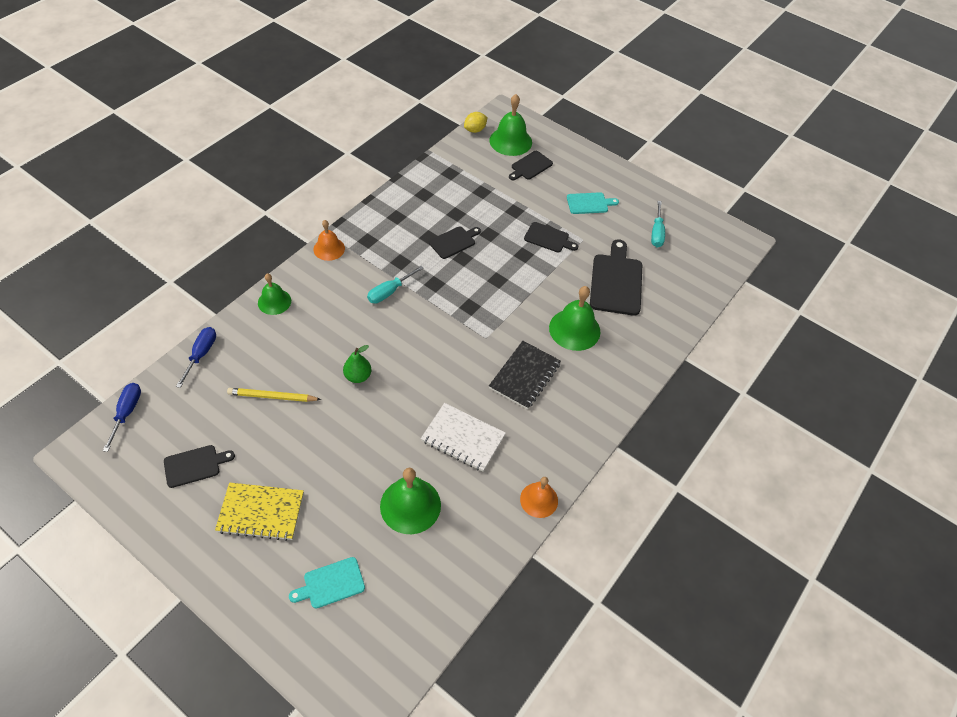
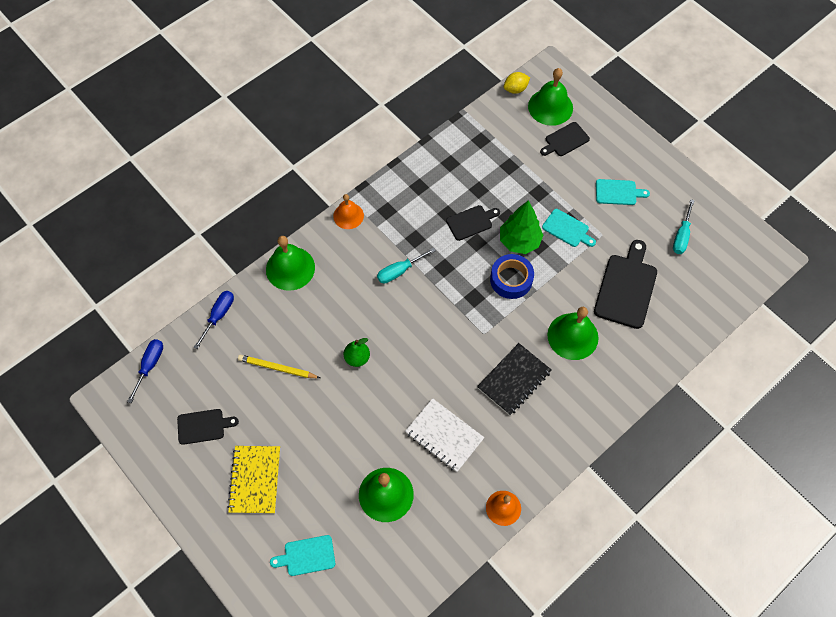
camera: 15 degrees right, 10 degrees up
(261, 512) = (255, 480): yellow notebook -> yellow notebook turned 75 degrees clockwise
(274, 301) = (290, 268): green bell -> green bell, size x1.57
(503, 287) = (511, 279): none -> blue tape
(504, 253) = (519, 241): none -> green tree
(548, 238) = (567, 229): black cutting board -> turquoise cutting board

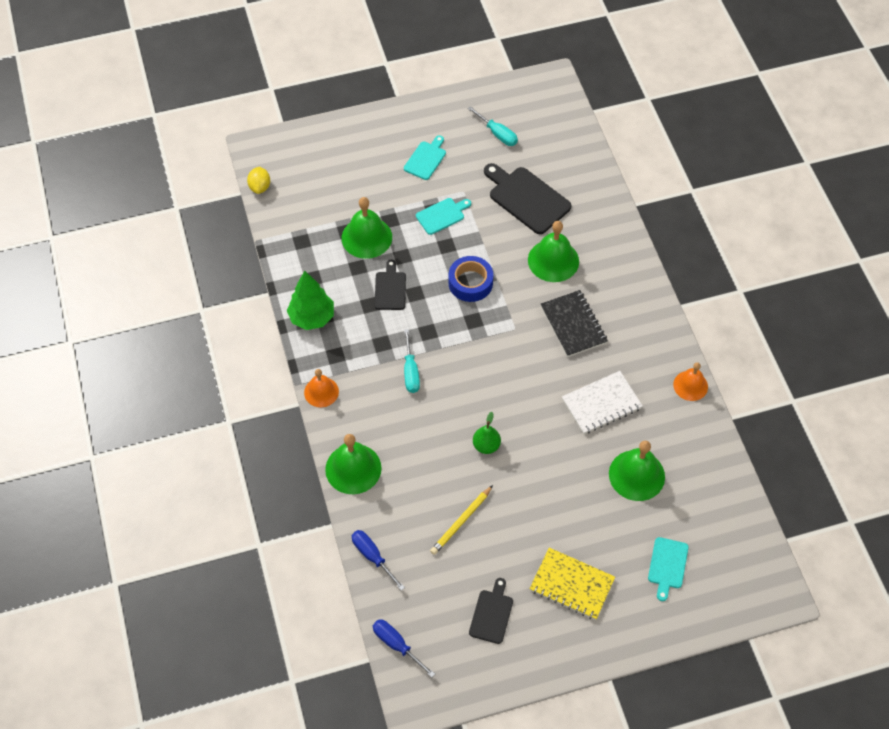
camera: 65 degrees left, 5 degrees down
(519, 241) = (434, 258): green tree -> green tree (312, 317)
(550, 107) = (299, 168): green bell -> green bell (366, 237)
(565, 140) = (344, 173): black cutting board -> none

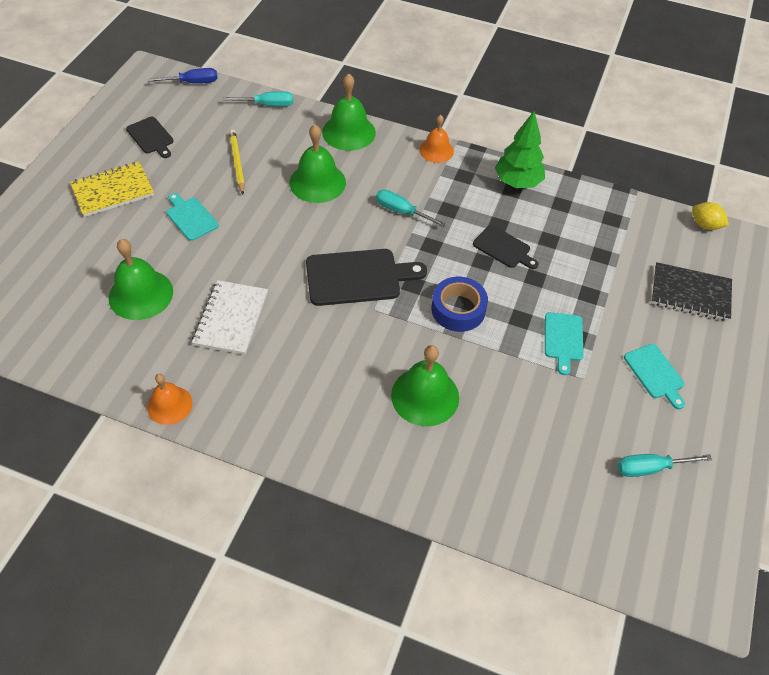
camera: 125 degrees right, 5 degrees down
(366, 237) = (580, 265): green bell -> green bell (317, 182)
(373, 557) = (267, 105): blue screwdriver -> turquoise screwdriver
(486, 445) = (282, 215): green pear -> none
(527, 198) = (528, 430): black cutting board -> black cutting board (357, 277)
(573, 325) = (333, 358): black notebook -> black notebook (690, 293)
(667, 565) = (49, 257): turquoise cutting board -> turquoise cutting board (191, 217)

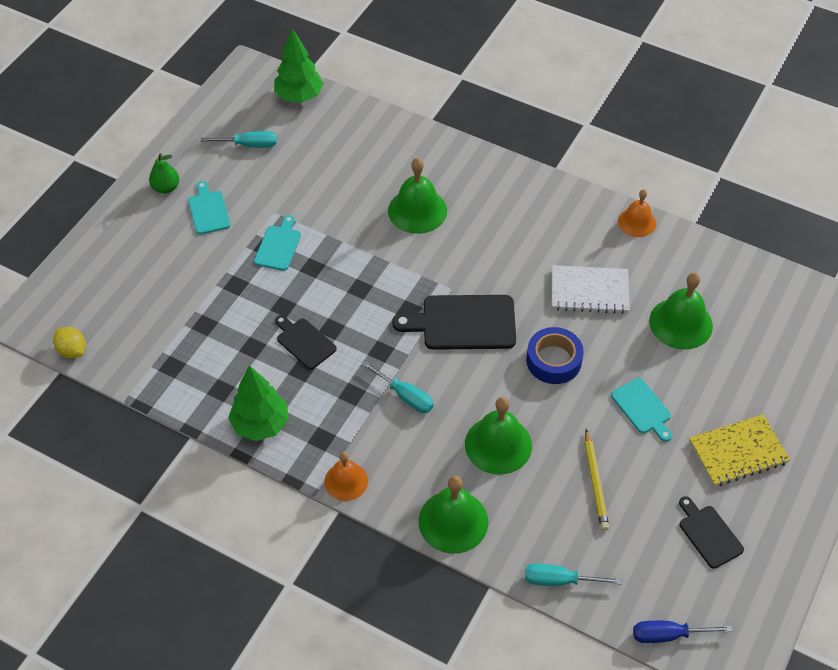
camera: 170 degrees left, 0 degrees up
(231, 319) = (589, 291): white notebook -> white notebook turned 75 degrees clockwise
(458, 309) = (369, 282): blue tape -> blue tape (553, 360)
(619, 558) = (299, 96): none -> green tree
(690, 293) = (134, 278): black notebook -> none
(716, 398) = (166, 188): none -> green pear

